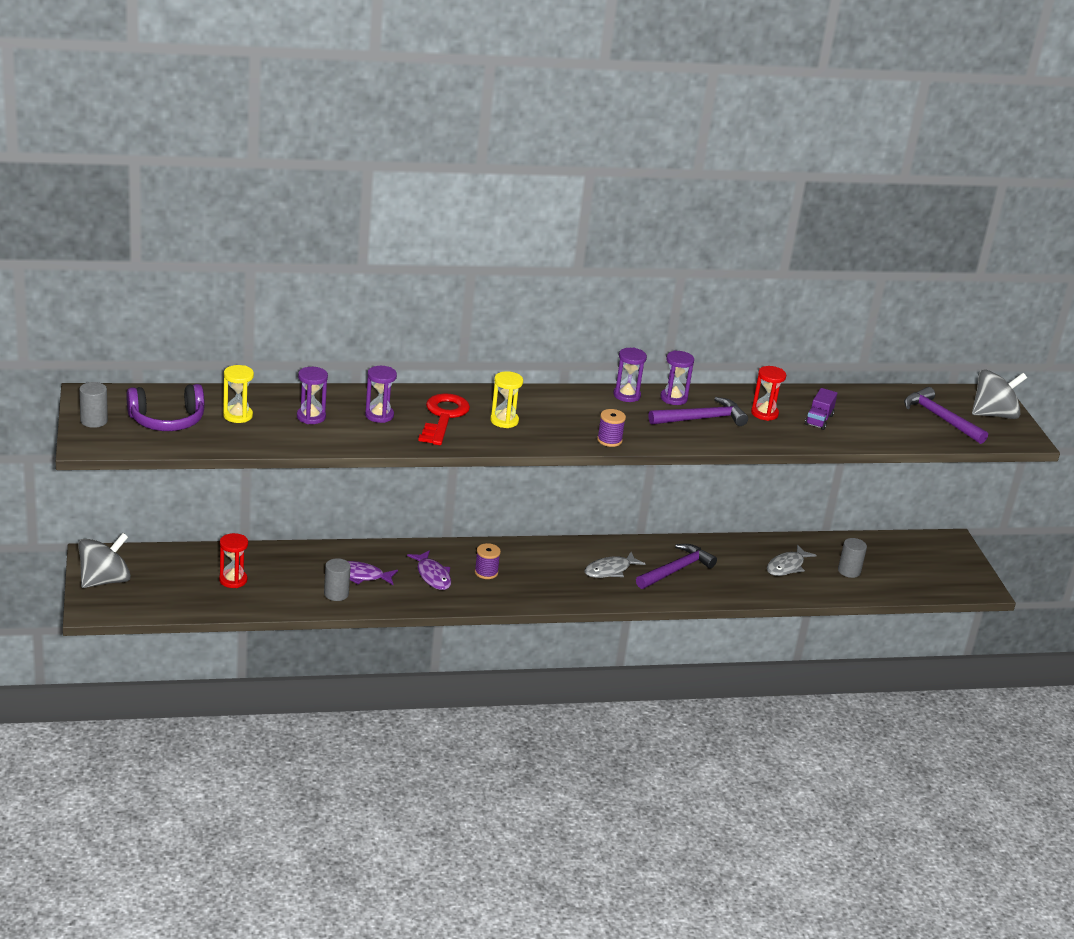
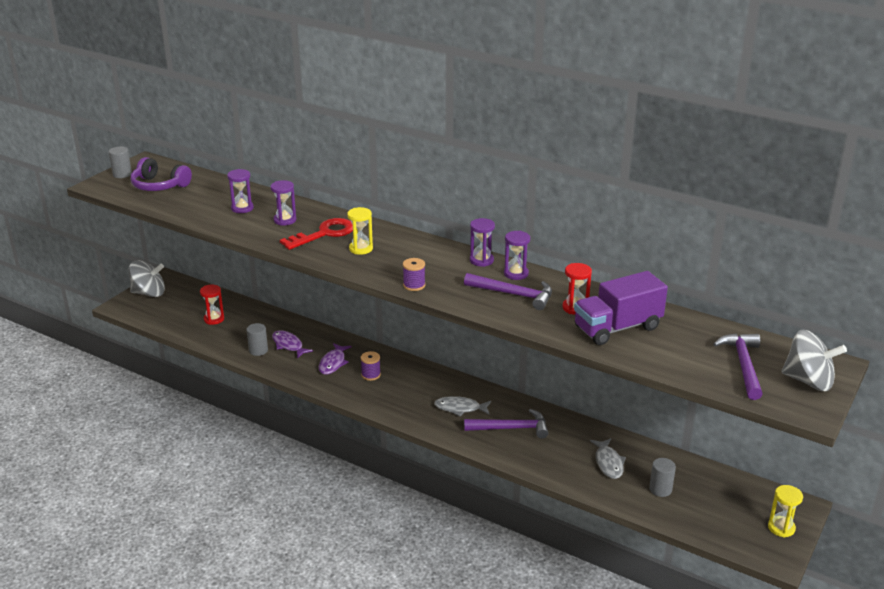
camera: 45 degrees right, 0 degrees up
(238, 415) = (202, 195): yellow hourglass -> yellow hourglass (781, 528)
(787, 566) = (608, 463): grey fish -> grey fish turned 90 degrees counterclockwise
(819, 420) = (617, 328): purple truck -> purple truck, size x2.00

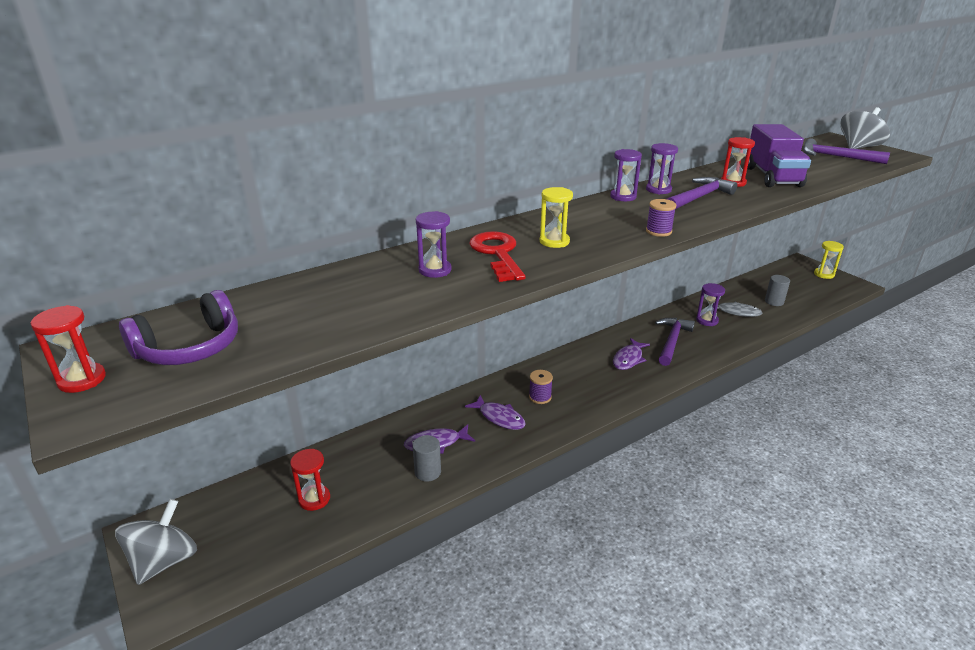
camera: 65 degrees left, 0 degrees up
(122, 174) = (82, 380): grey cylinder -> red hourglass
(242, 208) = (365, 292): purple hourglass -> purple hourglass (707, 320)
(460, 408) = (628, 359): grey fish -> purple fish

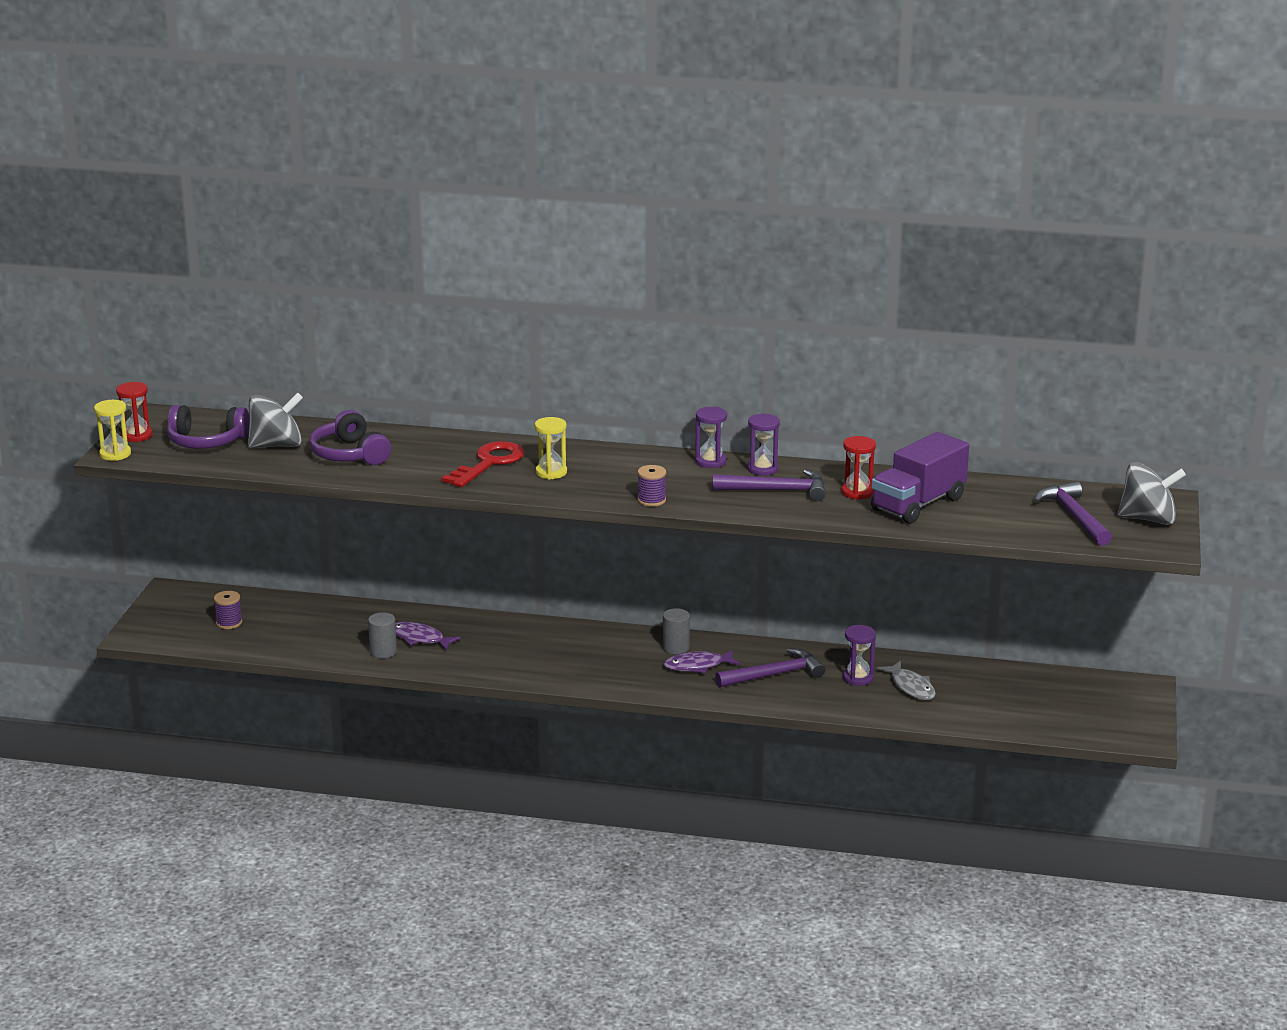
camera: 45 degrees right, 5 degrees down
(164, 561) = (164, 613): grey spinning top -> grey spinning top (277, 445)
(314, 499) = (288, 627): red hourglass -> none
(369, 295) = (349, 454): none -> purple headphones
(435, 270) = (422, 456): purple hourglass -> none
(499, 417) = (497, 648): purple fish -> none
(540, 397) = (557, 651): purple spool -> purple spool (229, 623)
(774, 301) = (985, 701): grey cylinder -> grey cylinder (676, 648)
(824, 274) = (1134, 710): yellow hourglass -> yellow hourglass (115, 454)

